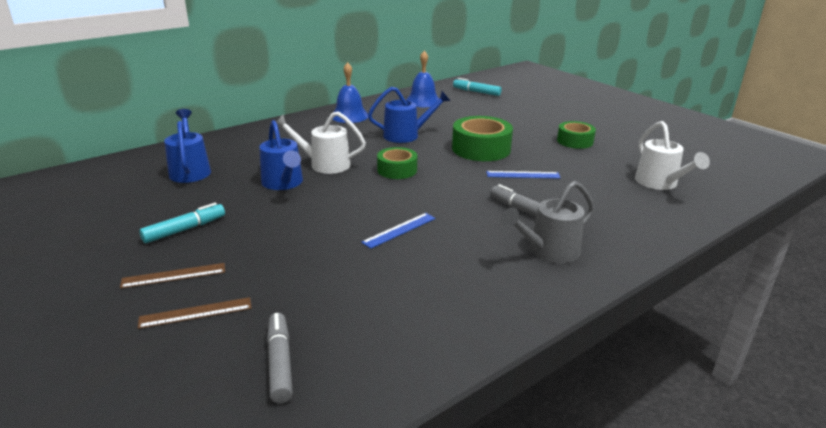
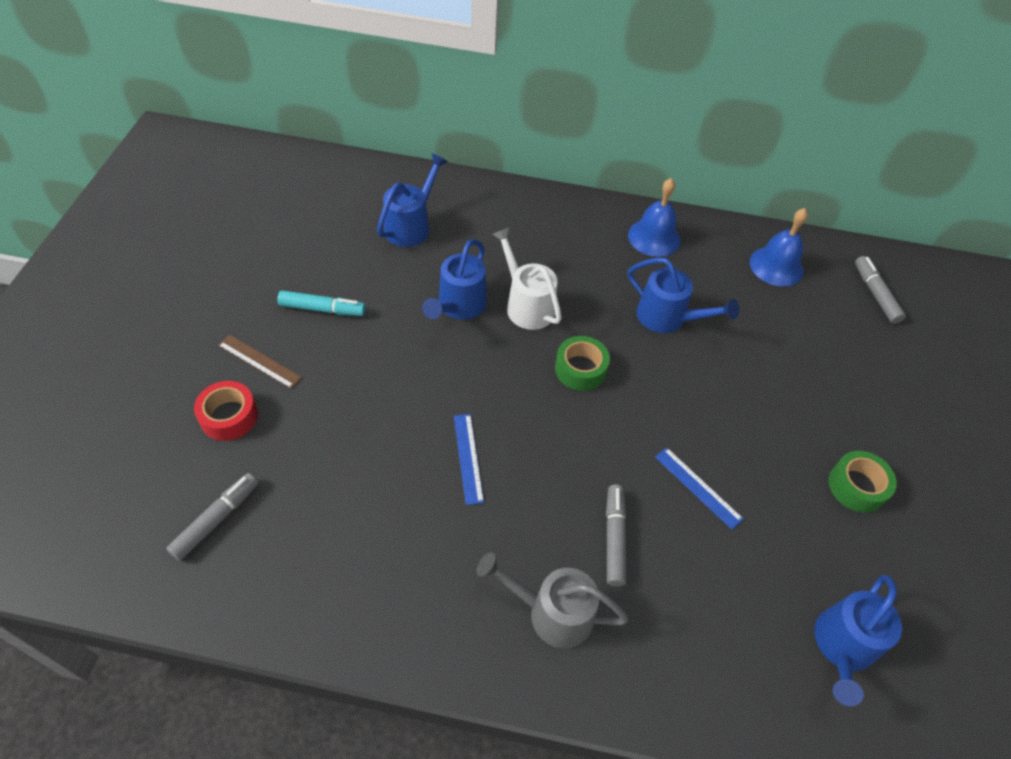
camera: 45 degrees right, 25 degrees up
(196, 312) = (229, 416): brown ruler -> red tape
(399, 230) = (468, 458): blue ruler -> blue ruler turned 75 degrees clockwise
(476, 92) = (875, 294): turquoise marker -> grey marker
(481, 149) = (716, 406): green tape -> none
(660, 183) = (842, 648): white watering can -> blue watering can

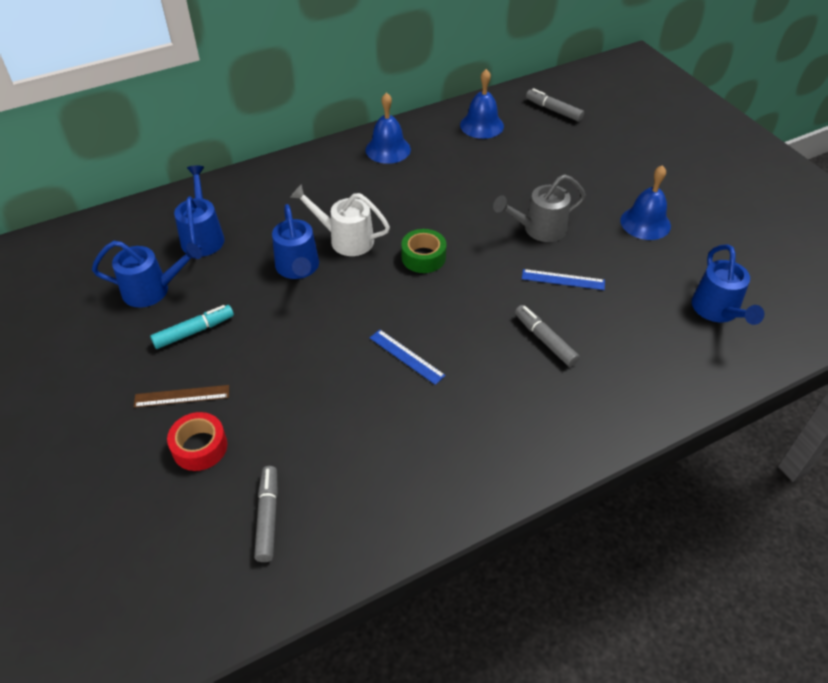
camera: 35 degrees left, 5 degrees down
(551, 612) = (551, 407): grey watering can -> grey watering can (538, 229)
(668, 318) = (447, 194): blue watering can -> blue watering can (153, 290)
(856, 486) = (645, 223): green tape -> blue bell

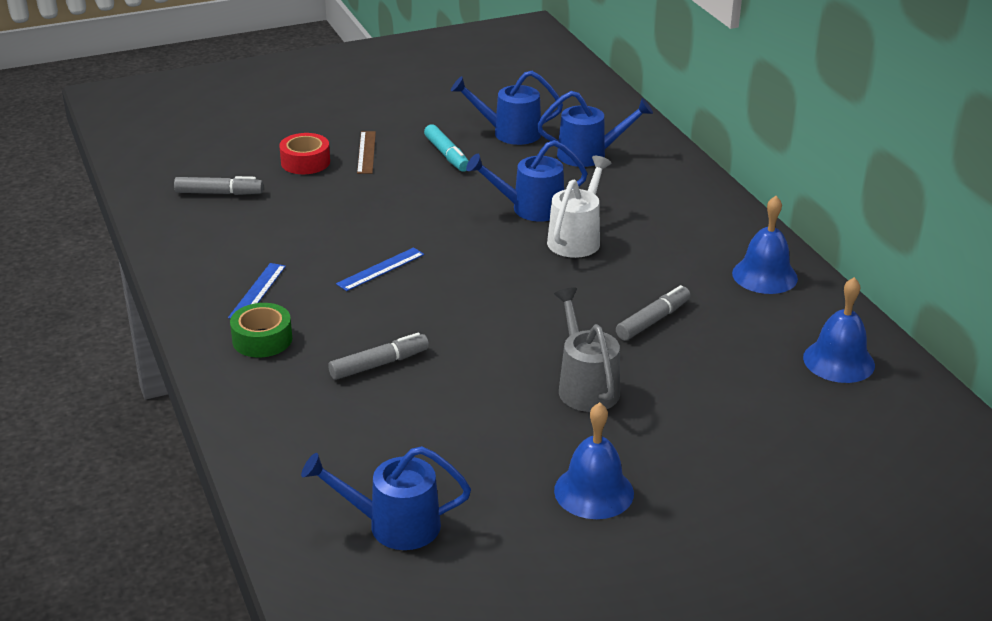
camera: 95 degrees right, 15 degrees down
(153, 290) = (509, 133): blue watering can -> blue watering can turned 90 degrees clockwise
(423, 257) = (539, 290): green tape -> green tape (262, 339)
(553, 110) = (898, 441): grey marker -> grey marker (653, 320)
(563, 280) = (481, 393): blue ruler -> blue ruler (257, 291)

